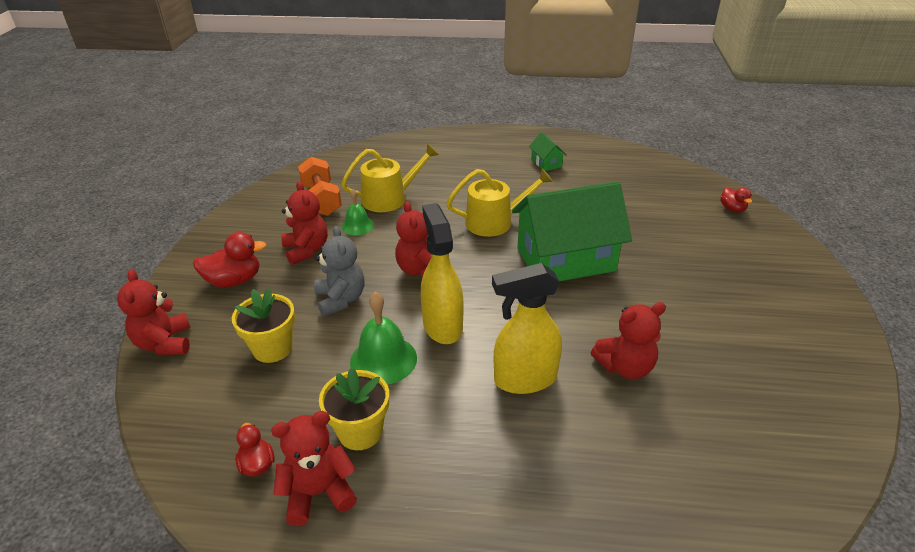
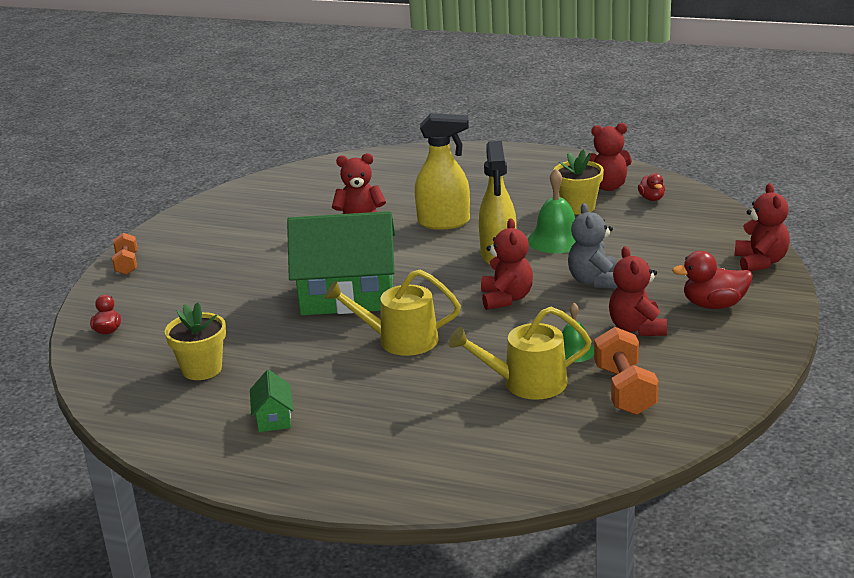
camera: 165 degrees left, 10 degrees down
(272, 348) = (656, 252): yellow flower pot -> yellow flower pot (202, 369)
(813, 277) = (127, 264): none -> orange dumbbell

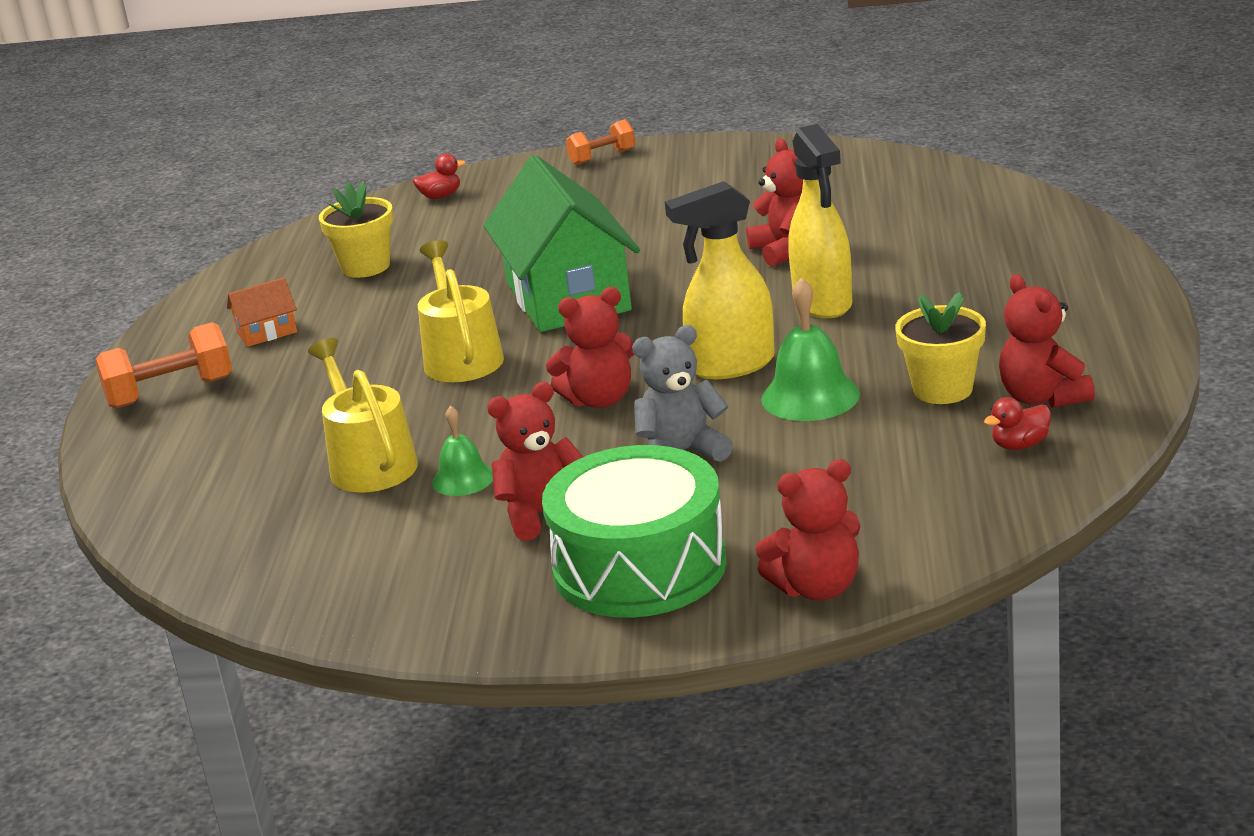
camera: 75 degrees right, 0 degrees up
(273, 418) = (267, 332): green house -> orange house
(624, 390) = (363, 536): orange dumbbell -> orange dumbbell (170, 392)
(714, 305) = (640, 567): red duck -> green drum

